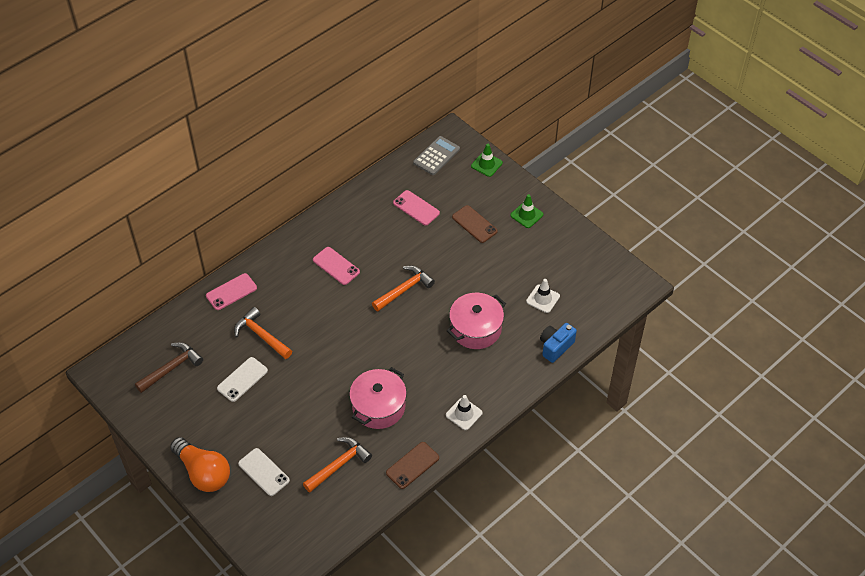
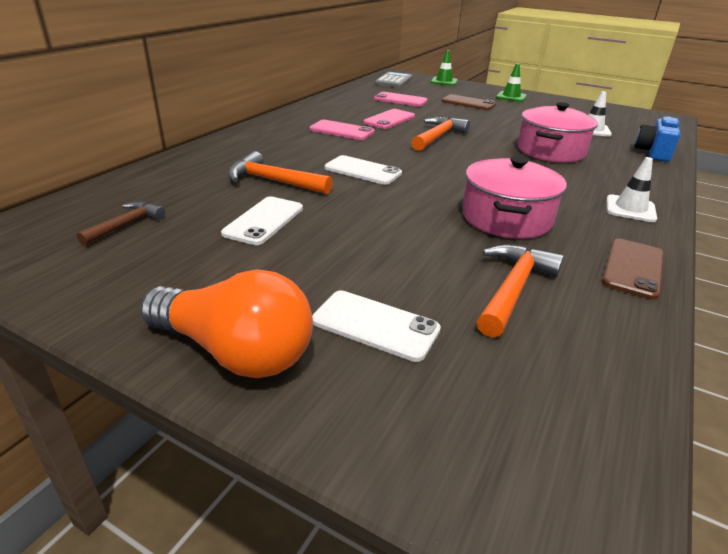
camera: 20 degrees left, 20 degrees down
(172, 368) = (126, 225): brown hammer -> brown hammer, size x0.65
(231, 292) = (210, 155): pink phone -> pink phone (389, 119)
(322, 332) = (362, 171): none -> white phone

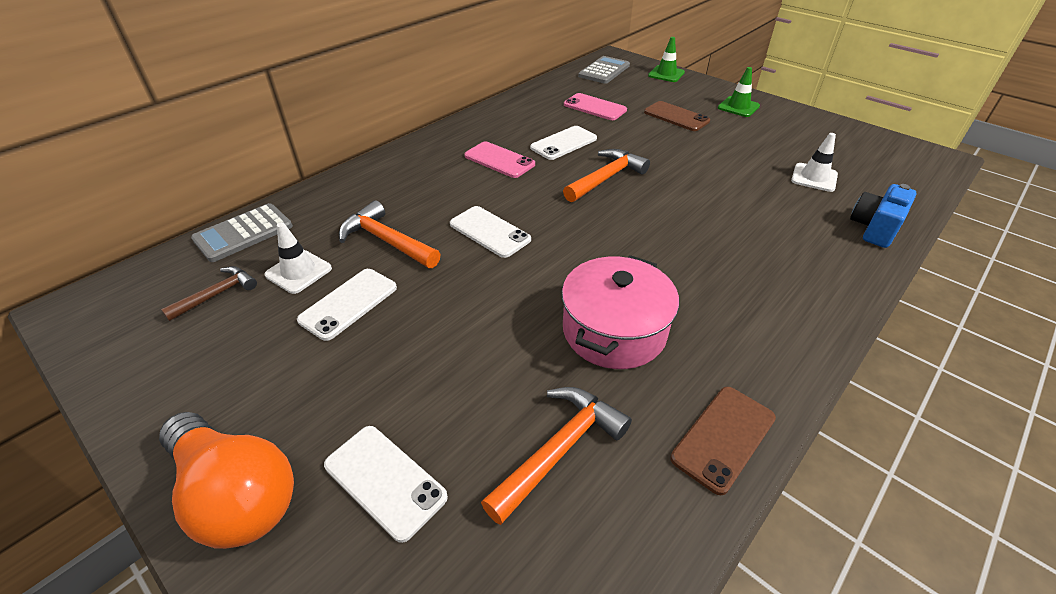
camera: 15 degrees right, 10 degrees up
(128, 185) = (243, 233): none -> grey calculator
(389, 119) = (563, 143): pink phone -> white phone
(550, 151) = (735, 214): pink pot -> none
(630, 209) = (780, 332): white traffic cone -> white traffic cone (298, 272)

